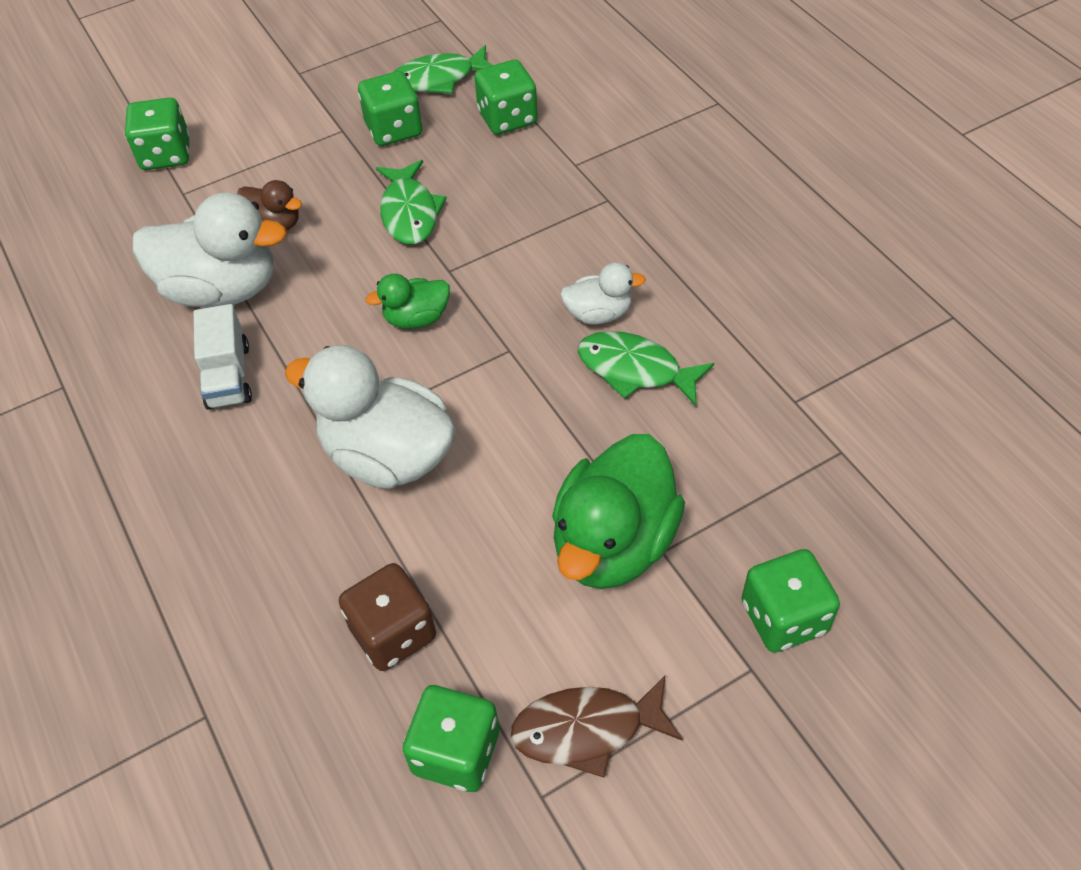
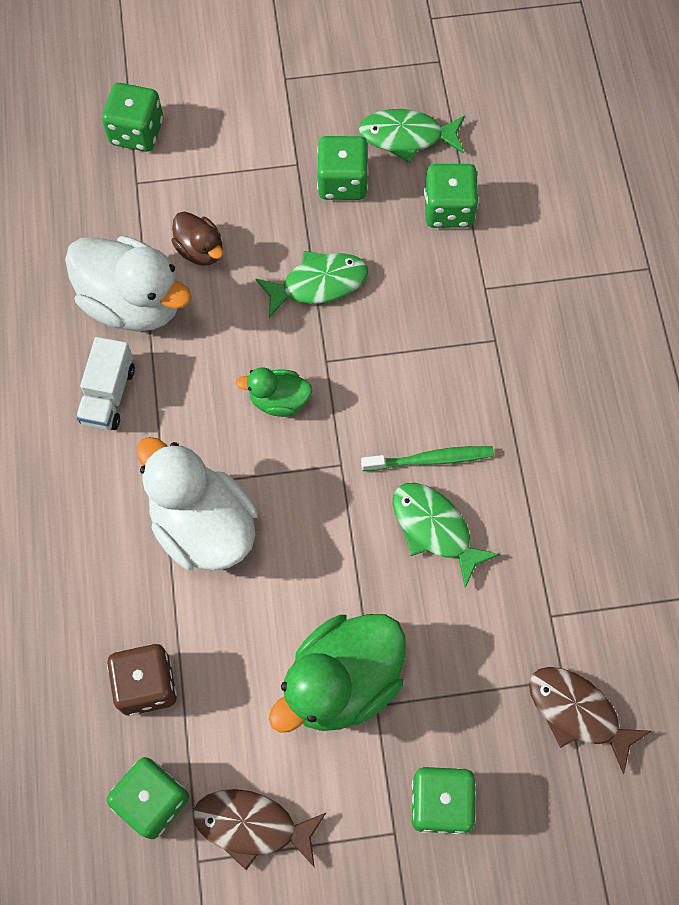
camera: 20 degrees right, 15 degrees up
(409, 212) = (318, 284): green fish -> green fish turned 120 degrees counterclockwise
(598, 314) = (430, 459): white duck -> green toothbrush
(874, 475) = (577, 712): none -> brown fish

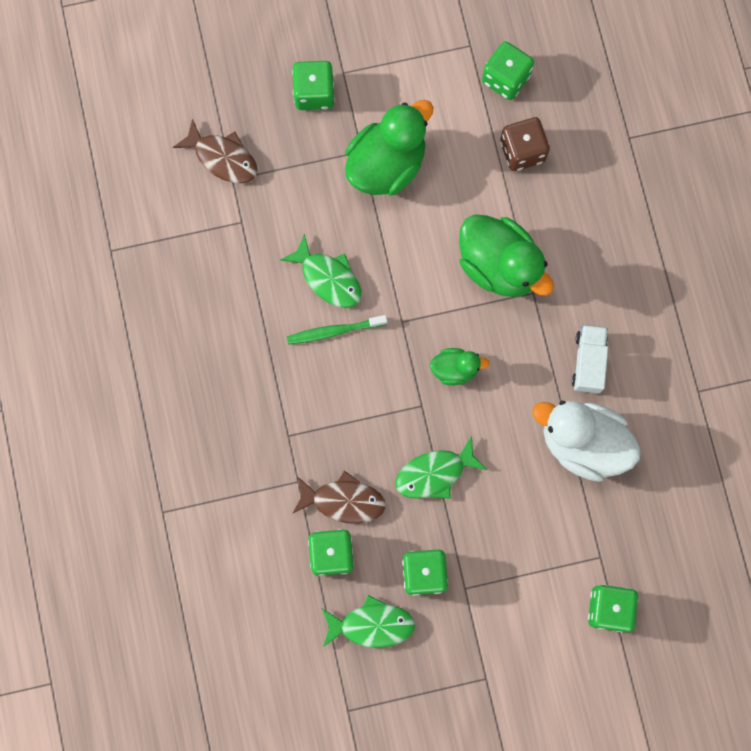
camera: 175 degrees right, 10 degrees up
(200, 250) = (536, 496): brown duck -> none
(203, 526) = (499, 265): white duck -> green duck
(252, 825) = (437, 69): brown fish -> brown fish (343, 501)

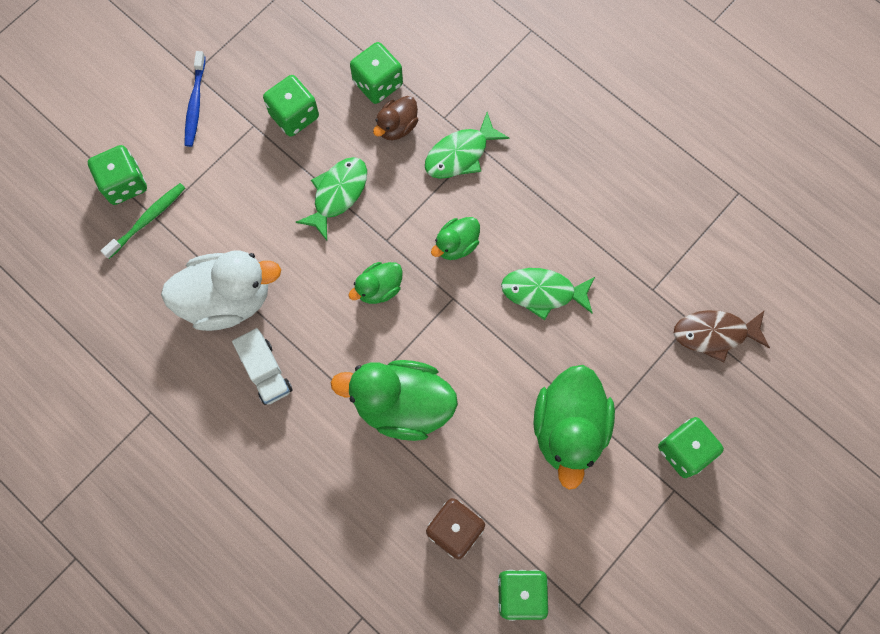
camera: 145 degrees right, 5 degrees down
(334, 331) = (504, 251): green toothbrush -> green toothbrush (147, 219)
(343, 501) = (397, 127): brown fish -> brown duck
(368, 363) = (456, 245): none -> green duck
(372, 625) = (309, 54): green fish -> green fish (460, 154)
(503, 645) = (195, 104): none -> blue toothbrush

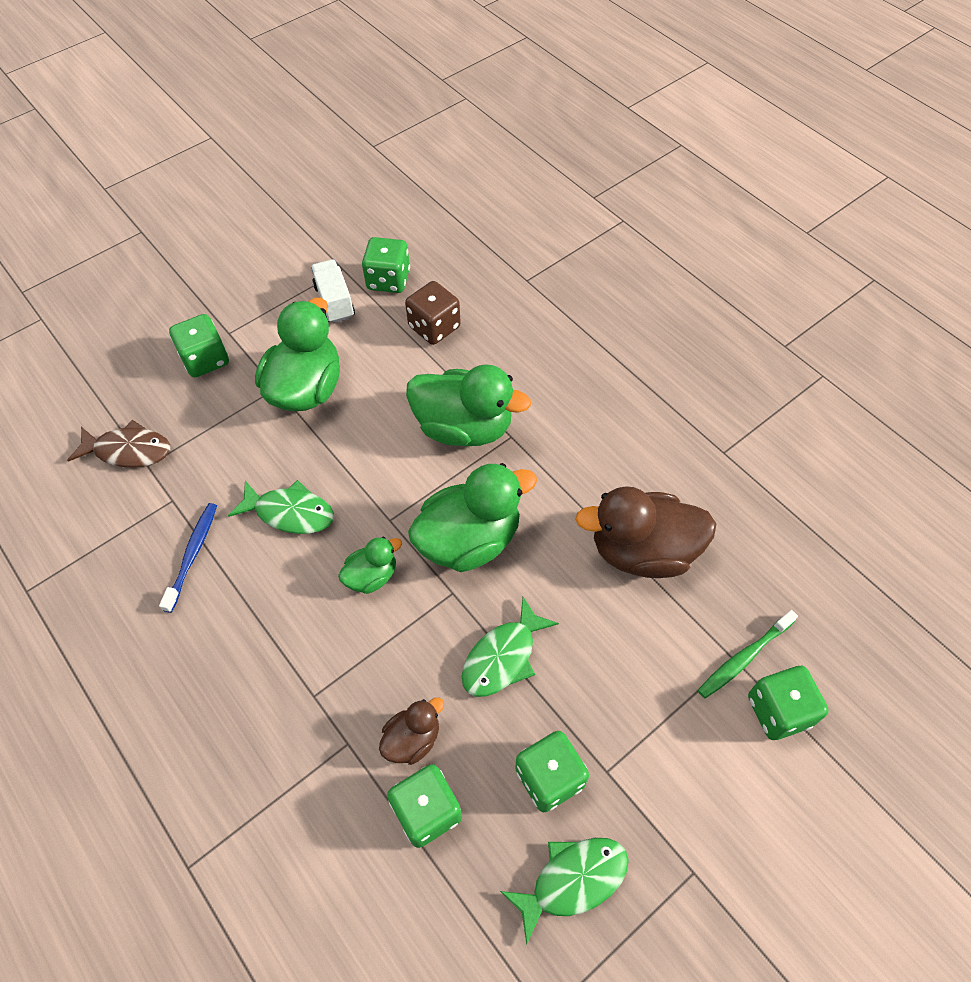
camera: 170 degrees left, 15 degrees down
(195, 104) = (689, 818): blue toothbrush -> blue toothbrush (193, 555)
(227, 299) = (643, 551): white duck -> brown duck
(266, 372) = (602, 473): white truck -> white truck (334, 302)
(379, 288) = (469, 540): green duck -> green duck, size x1.94
(460, 154) = (339, 688): green fish -> green fish (572, 880)

